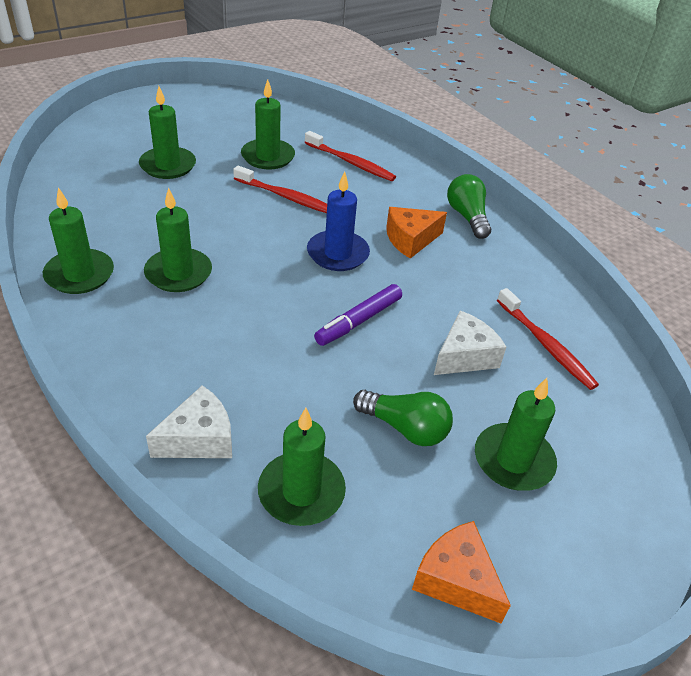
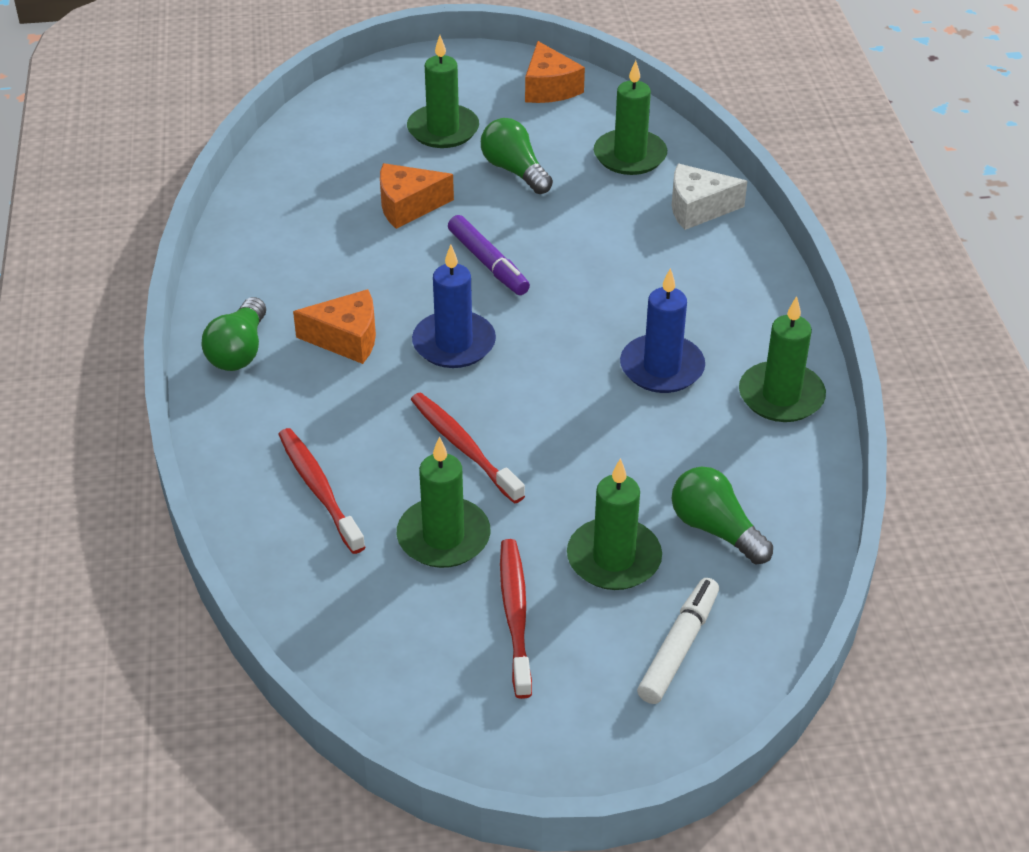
camera: 150 degrees left, 0 degrees up
(111, 189) = (715, 529): none -> green light bulb
(118, 139) = (679, 647): none -> white marker
(178, 273) = (662, 368): green candle -> blue candle
(358, 321) = (488, 263): purple marker -> purple marker turned 75 degrees clockwise
(464, 356) = (408, 206): white cheese -> orange cheese
(545, 344) = (316, 194): red toothbrush -> red toothbrush (515, 616)

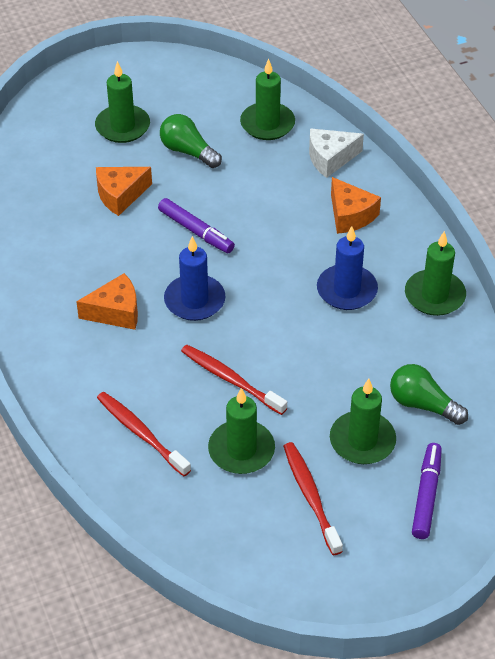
camera: 15 degrees left, 5 degrees up
(239, 351) = (41, 337): green light bulb -> none
(549, 88) = (189, 77): orange cheese -> orange cheese (350, 215)
(679, 647) = (426, 495): white marker -> purple marker

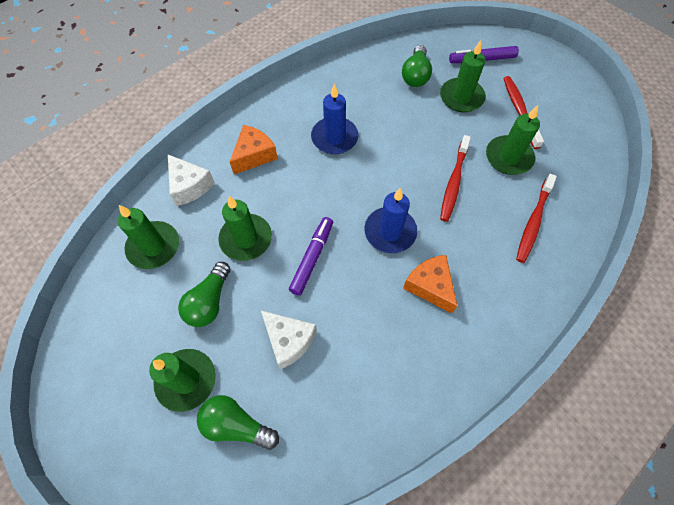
camera: 110 degrees left, 15 degrees up
(67, 149) = (236, 425): none -> green light bulb
(120, 195) = (289, 340): orange cheese -> white cheese
(311, 497) = (519, 111): red toothbrush -> red toothbrush turned 120 degrees clockwise
(434, 295) = (318, 89): green candle -> green candle (246, 239)

